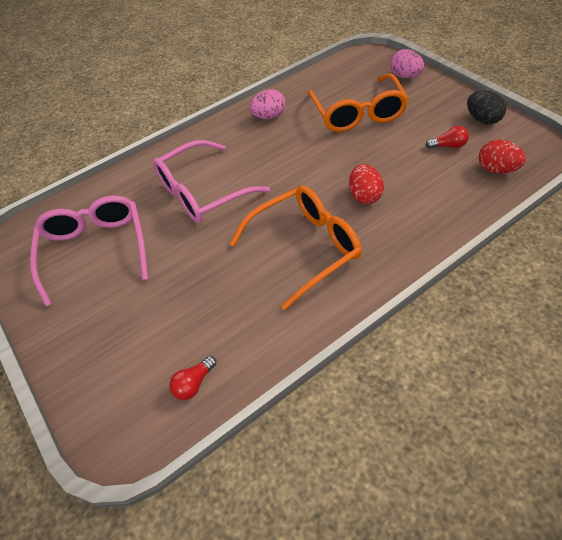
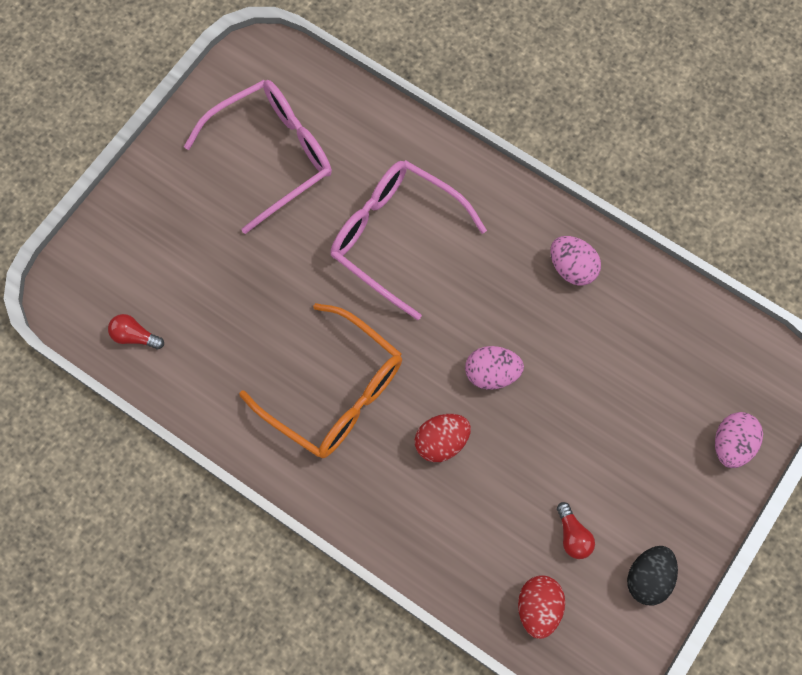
camera: 65 degrees right, 20 degrees up
(324, 163) = (491, 373): none -> pink egg
(357, 113) = (615, 392): orange glasses -> none

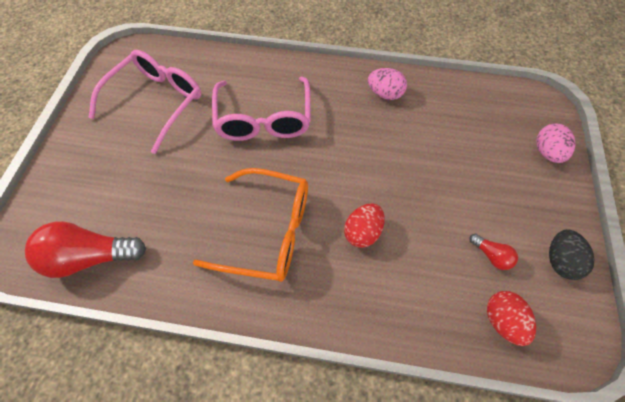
camera: 25 degrees left, 10 degrees down
(135, 336) = (91, 257): red light bulb -> red light bulb, size x2.09
(396, 238) = (264, 118): pink glasses -> pink glasses turned 105 degrees counterclockwise
(491, 373) = (371, 173): pink egg -> none

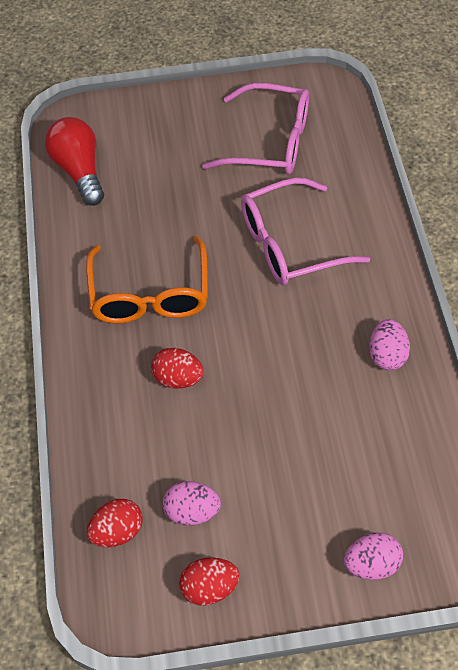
camera: 75 degrees right, 5 degrees down
(491, 255) = (192, 512): red light bulb -> pink egg
(559, 261) = (210, 588): black egg -> red egg

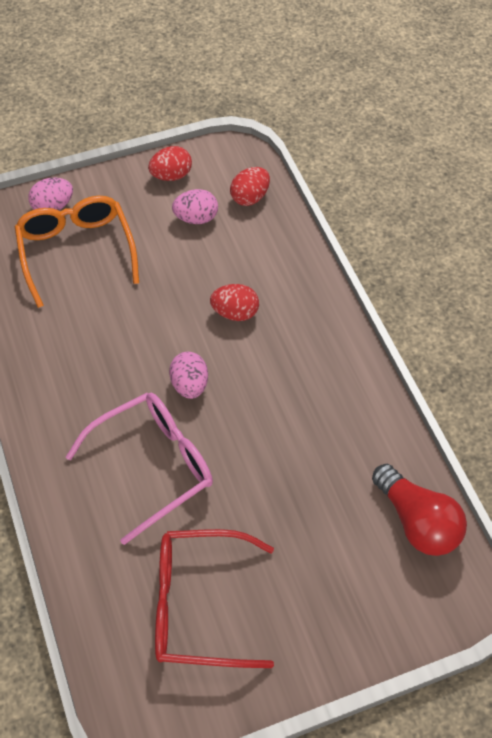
camera: 165 degrees right, 0 degrees up
(150, 293) = (286, 387): orange glasses -> orange glasses (77, 253)
(269, 142) = (200, 605): pink glasses -> red glasses
(387, 355) = (45, 364): pink egg -> pink egg (190, 385)

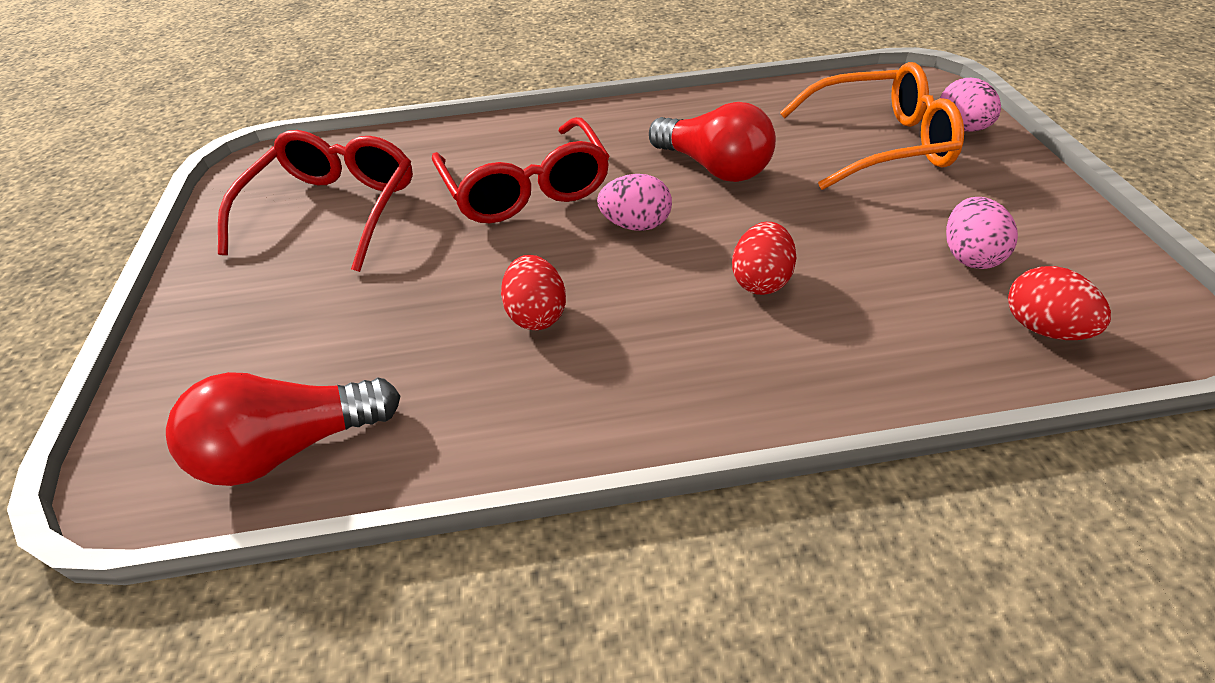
camera: 105 degrees right, 10 degrees down
(114, 346) = (713, 167): none -> red light bulb
(152, 467) = (526, 188): pink glasses -> red glasses
(171, 175) = (1066, 235): red egg -> red egg (537, 314)

